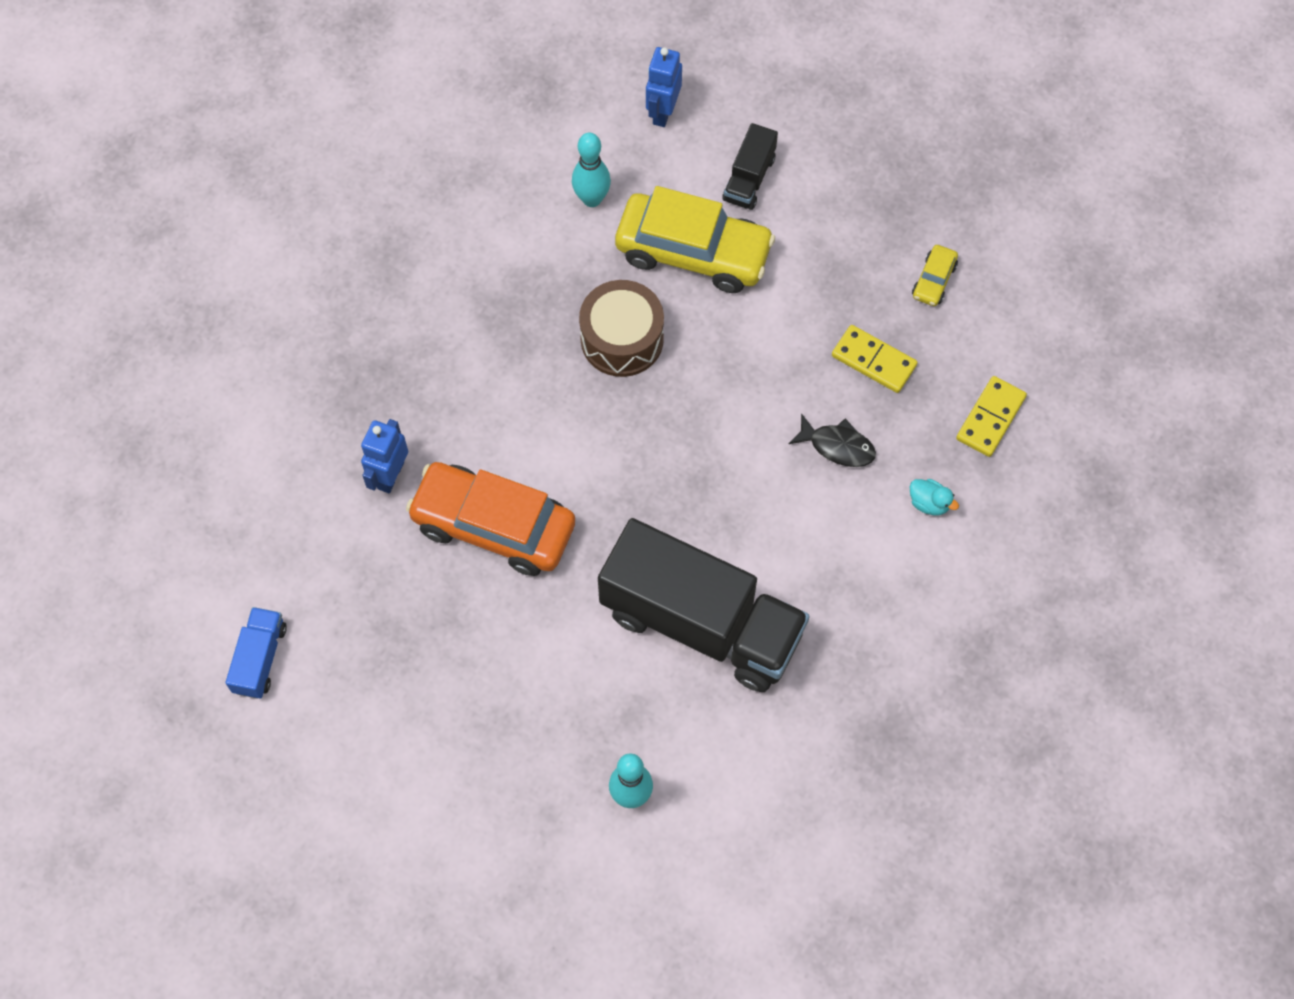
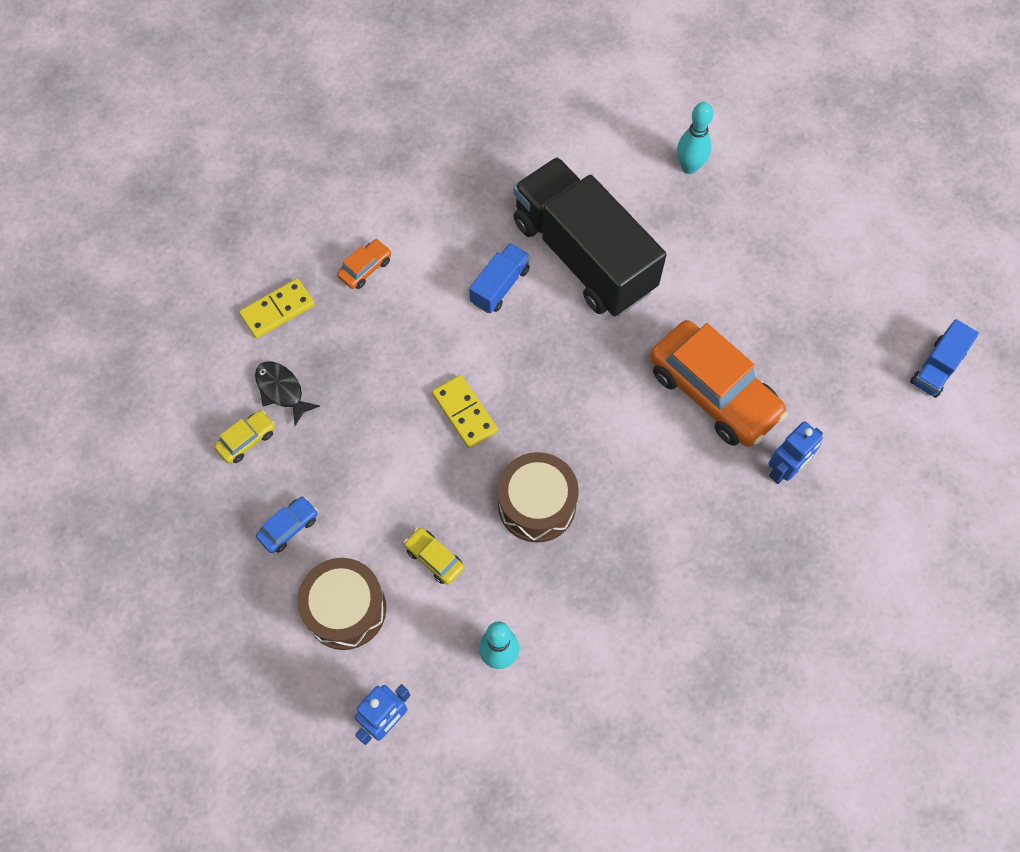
camera: 155 degrees left, 0 degrees up
(693, 252) = (434, 558): yellow car -> yellow car, size x0.43
(749, 178) = (345, 609): black truck -> brown drum
(774, 546) = (500, 286): none -> blue truck
(837, 446) = (409, 339): black fish -> black fish (282, 390)
(843, 222) = (289, 527): none -> blue car
(874, 360) = (338, 394): yellow domino -> yellow domino (464, 413)
(929, 503) = (365, 268): turquoise duck -> orange car

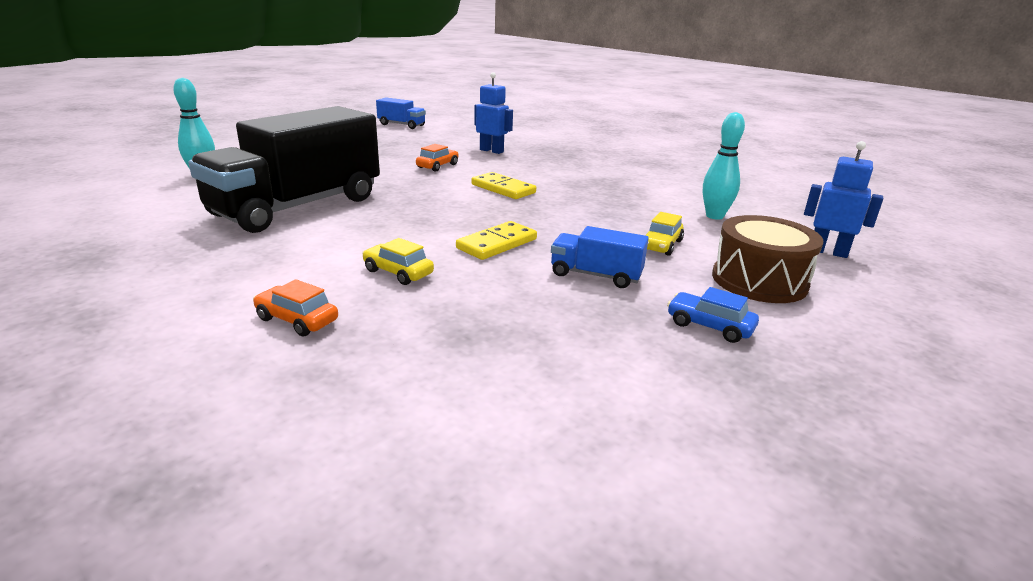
camera: 105 degrees left, 40 degrees down
(247, 440) = (618, 380): yellow car -> yellow car (398, 272)
(278, 310) = (375, 389): yellow domino -> yellow domino (503, 189)
(282, 390) = (521, 361): black fish -> none
(500, 286) = (333, 238): blue truck -> blue truck (595, 275)
(537, 504) = (572, 211): brown drum -> none
(713, 392) = (437, 166): orange car -> orange car, size x0.43

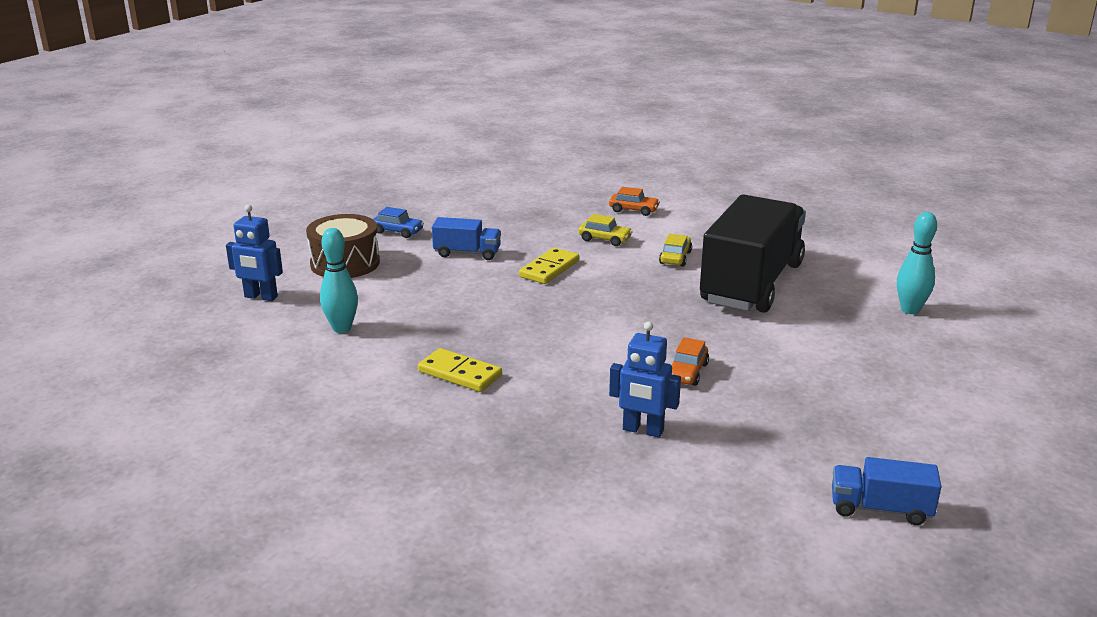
camera: 170 degrees right, 0 degrees up
(503, 189) = (578, 339): yellow domino -> yellow domino (459, 374)
(661, 245) = (411, 285): yellow car -> yellow car (675, 258)

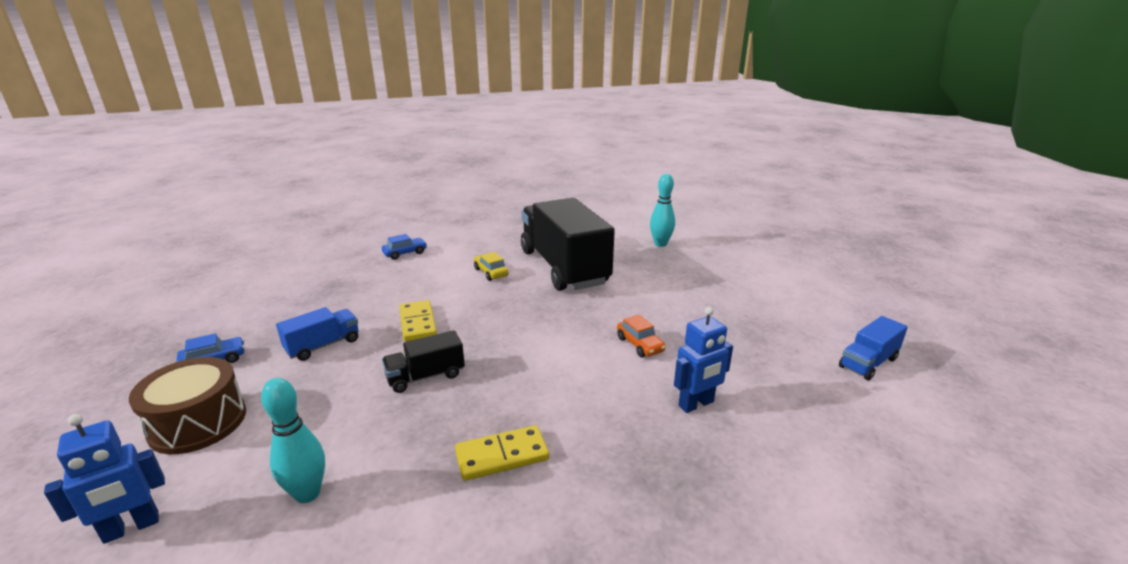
camera: 50 degrees left, 0 degrees up
(494, 305) = (425, 376): none -> black truck
(604, 239) = (420, 282): yellow car -> none
(633, 210) = (405, 253): orange car -> blue car

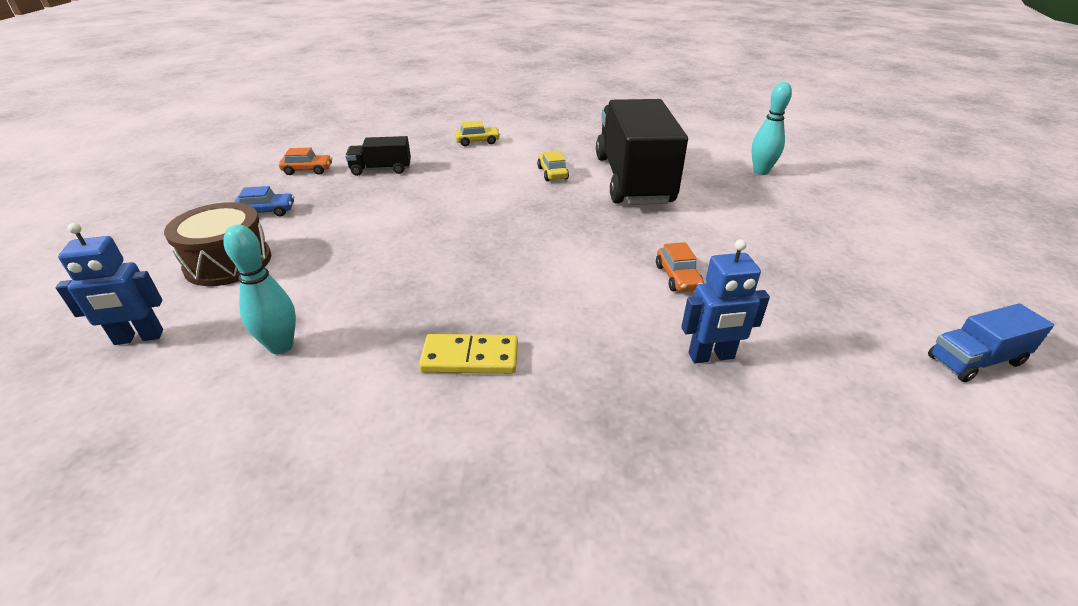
camera: 20 degrees right, 10 degrees up
(239, 309) = (308, 170): none -> orange car
(323, 345) = (360, 216): blue truck -> none
(405, 253) = (477, 141): blue car -> yellow car
(417, 323) = (455, 211): yellow domino -> none
(425, 376) = (437, 263): black truck -> black truck (381, 169)

